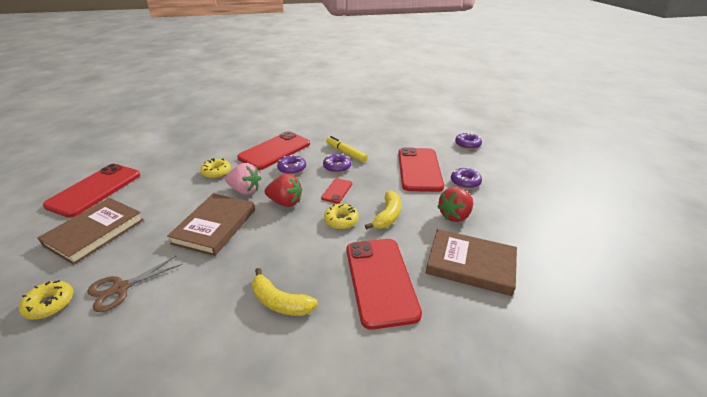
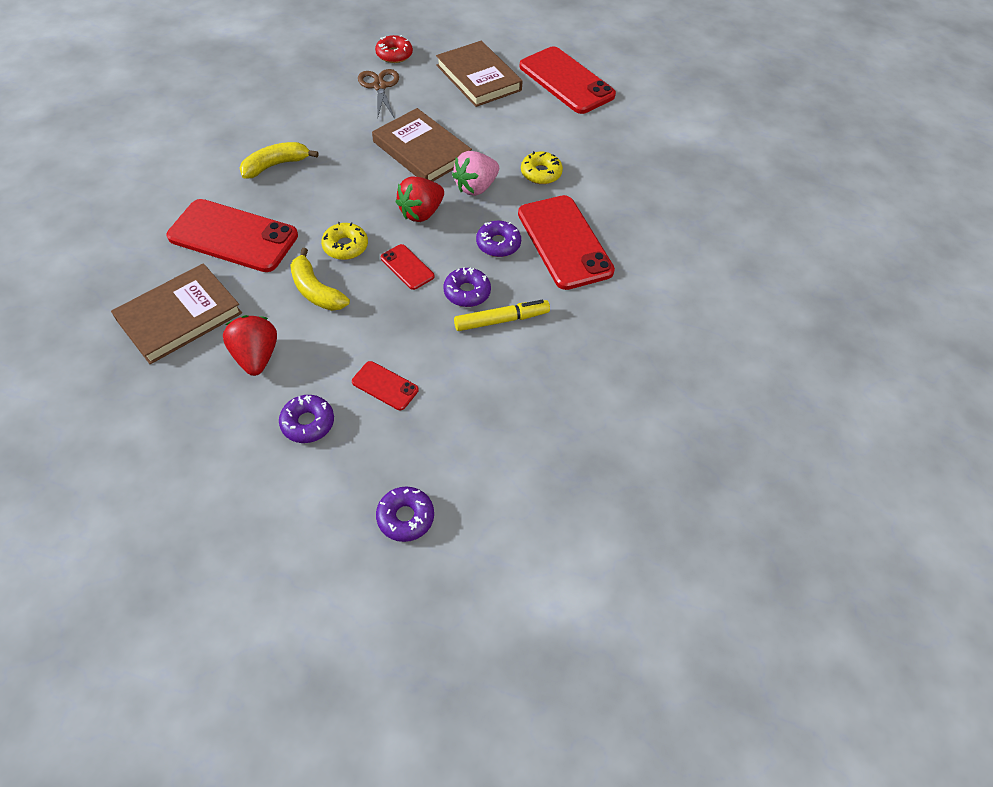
camera: 115 degrees right, 20 degrees up
(50, 304) = (394, 54): yellow donut -> red donut
(419, 169) = (385, 386): red phone -> red phone, size x0.47

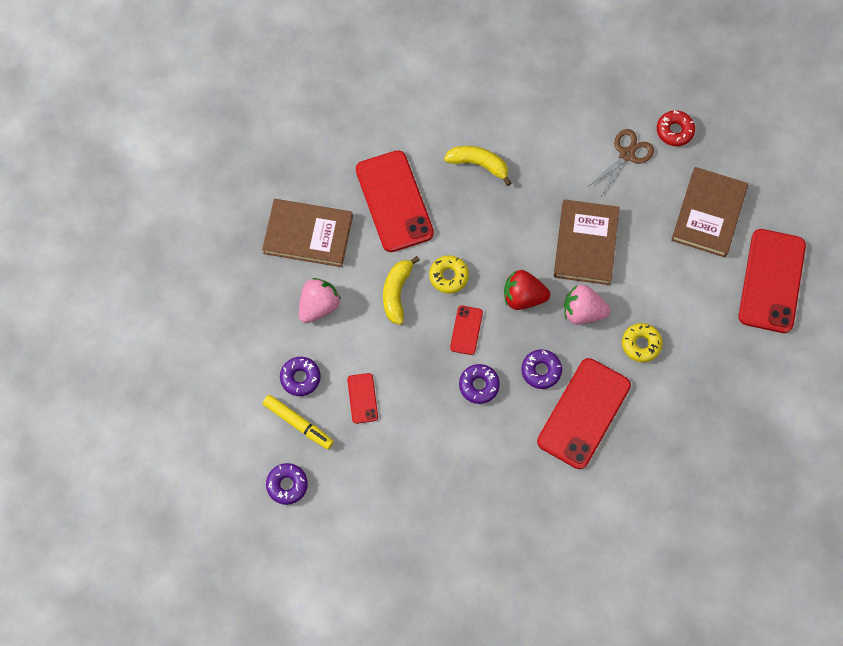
camera: 55 degrees right, 15 degrees up
(256, 357) = (319, 306): red strawberry -> pink strawberry
(501, 320) = (474, 426): yellow marker -> yellow marker (298, 423)

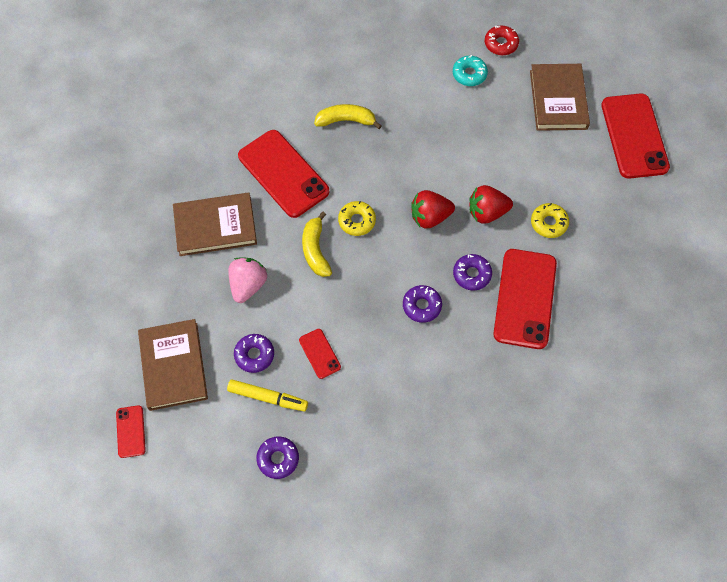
camera: 20 degrees left, 5 degrees down
(466, 330) = (391, 262): red phone -> red phone (130, 431)
(583, 311) = (487, 212): pink strawberry -> red strawberry
(585, 244) = (465, 156): brown book -> brown book (173, 366)
(627, 154) = (469, 74): brown scissors -> turquoise donut

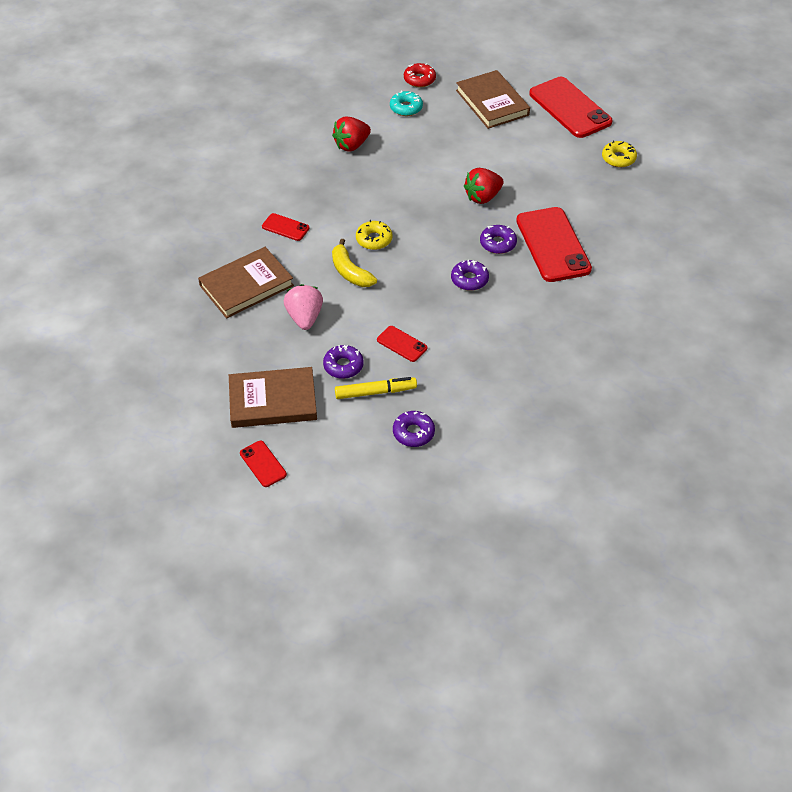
camera: 25 degrees left, 15 degrees down
(173, 366) = (273, 401): brown book -> brown book turned 60 degrees counterclockwise
(283, 173) = (285, 227): red phone -> red phone, size x0.47
(346, 120) = (318, 172): yellow banana -> none
(430, 217) = (436, 216): red strawberry -> red strawberry (352, 145)
(548, 223) = (539, 187): yellow donut -> yellow donut (618, 158)

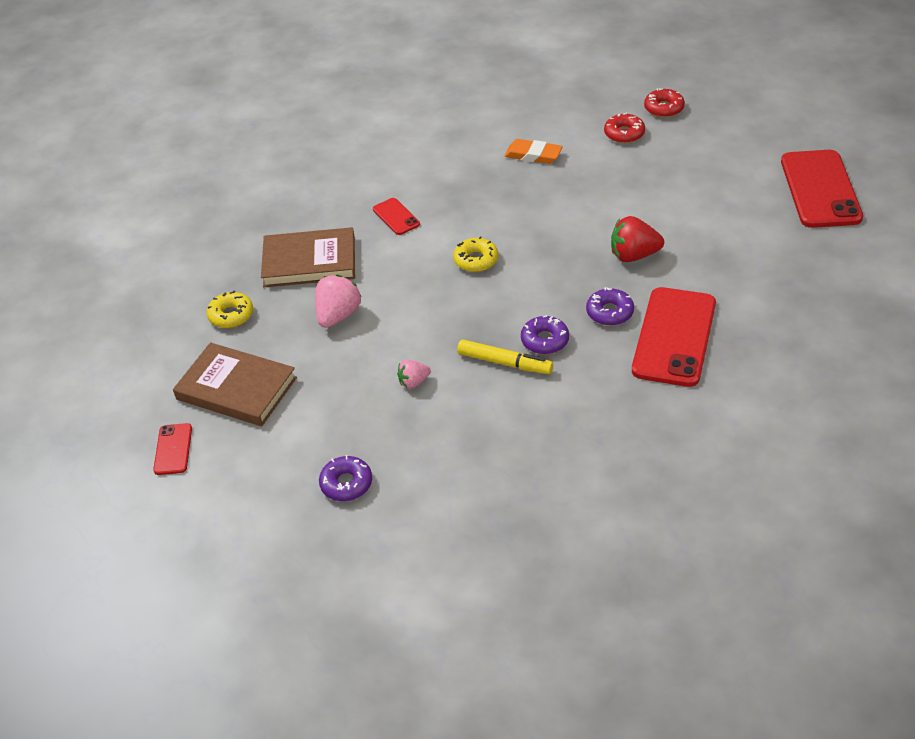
camera: 35 degrees right, 5 degrees down
(343, 366) = (334, 381): purple donut -> none
(350, 272) = (423, 285): yellow banana -> none
(352, 145) = (533, 155): red strawberry -> orange eraser
(375, 392) = (344, 422): yellow marker -> yellow marker (505, 363)
(402, 344) = (414, 382): red phone -> pink strawberry
(406, 108) = (624, 134): turquoise donut -> red donut
(492, 103) = (728, 156): brown book -> none
(618, 158) = (837, 265): yellow donut -> yellow donut (231, 315)

